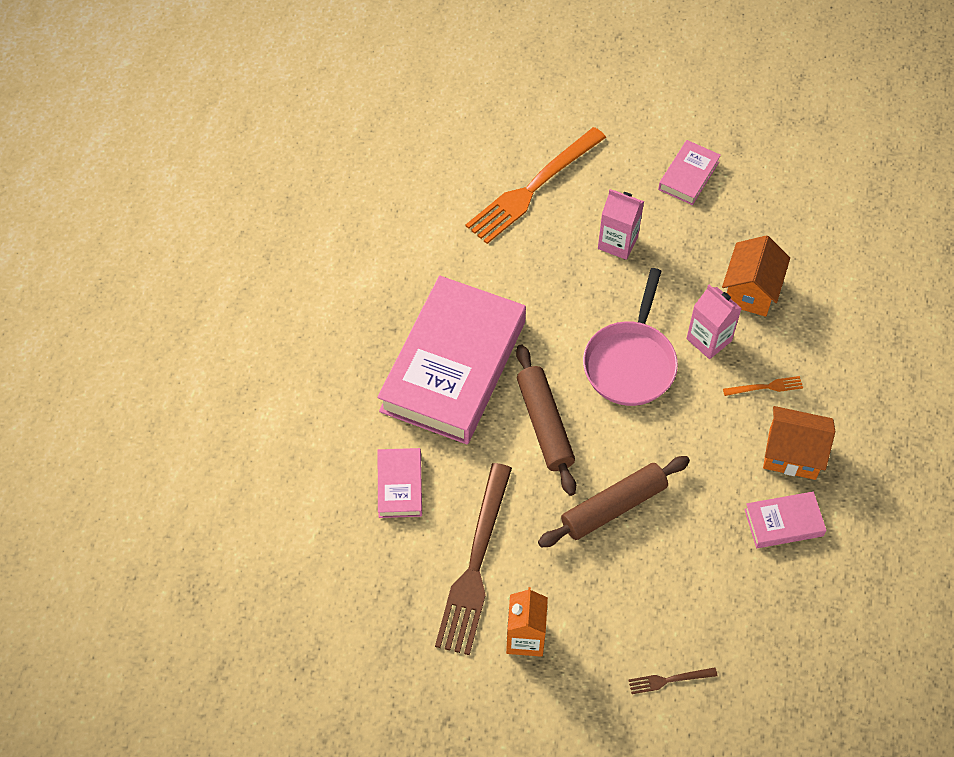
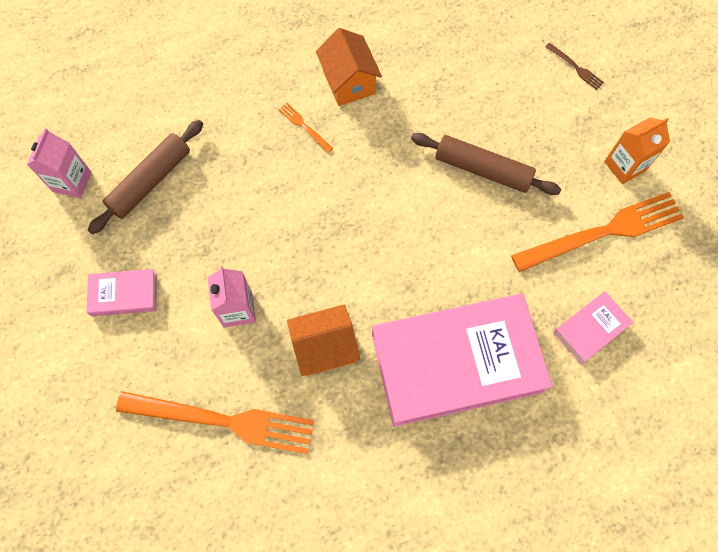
camera: 125 degrees left, 10 degrees up
(475, 564) = (603, 232): brown fork -> orange fork
(545, 424) = (454, 257): brown rolling pin -> brown rolling pin (150, 181)
(630, 362) = (351, 229): pink pan -> none
(709, 340) = (288, 186): pink carton -> pink carton (72, 182)
(750, 291) = (219, 182): orange house -> orange house (325, 348)
(783, 522) = (408, 61): pink book -> none

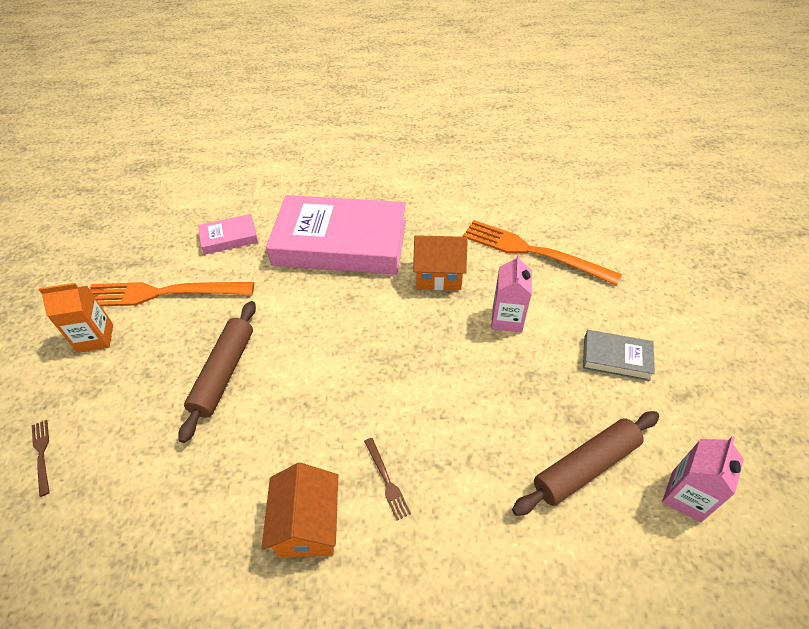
camera: 160 degrees left, 20 degrees down
(124, 294) = (616, 358): pink book -> grey book
(304, 126) = (386, 480): orange fork -> brown fork
(482, 169) = (224, 373): brown rolling pin -> brown rolling pin turned 60 degrees clockwise

